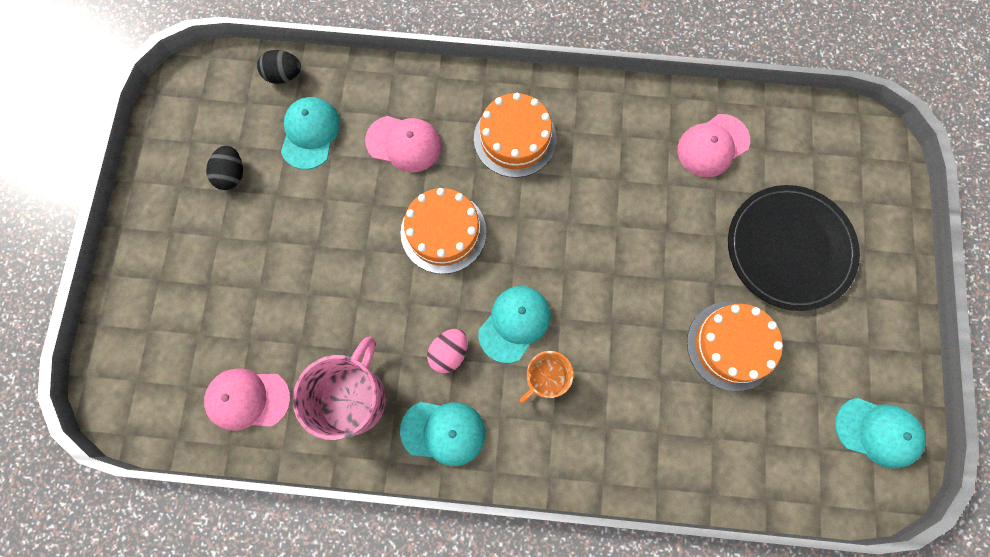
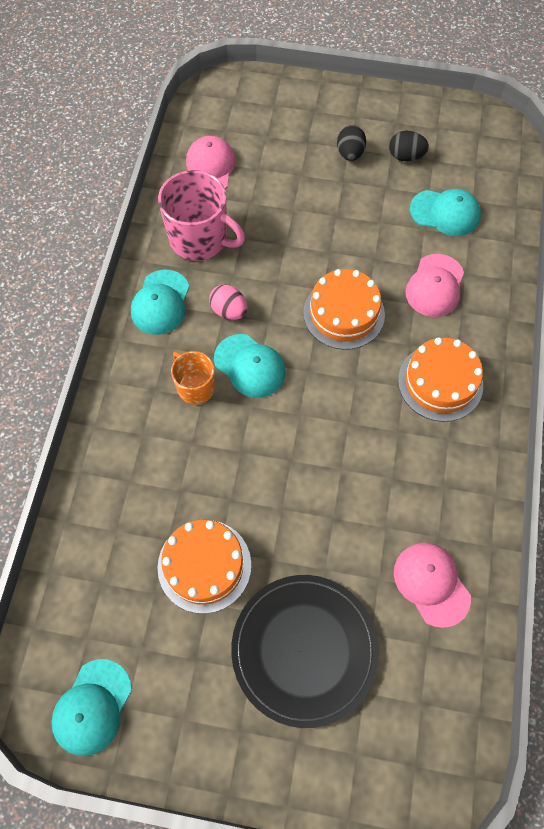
camera: 95 degrees right, 10 degrees down
(284, 75) = (505, 194): black egg -> black egg (350, 153)

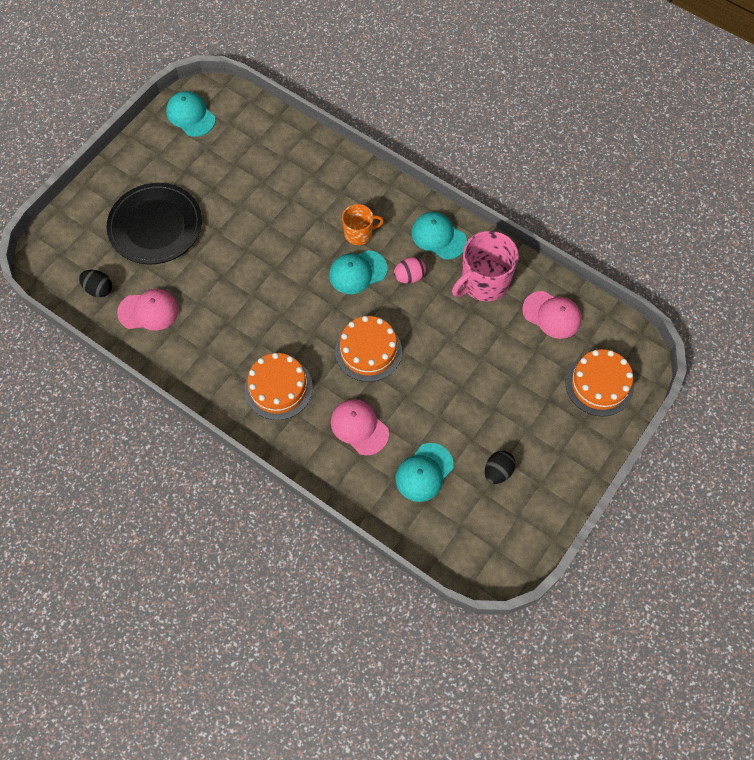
camera: 115 degrees right, 0 degrees up
(204, 565) = (235, 194): orange cake -> orange cake (599, 384)
(350, 153) = (520, 428): black egg -> black egg (99, 289)

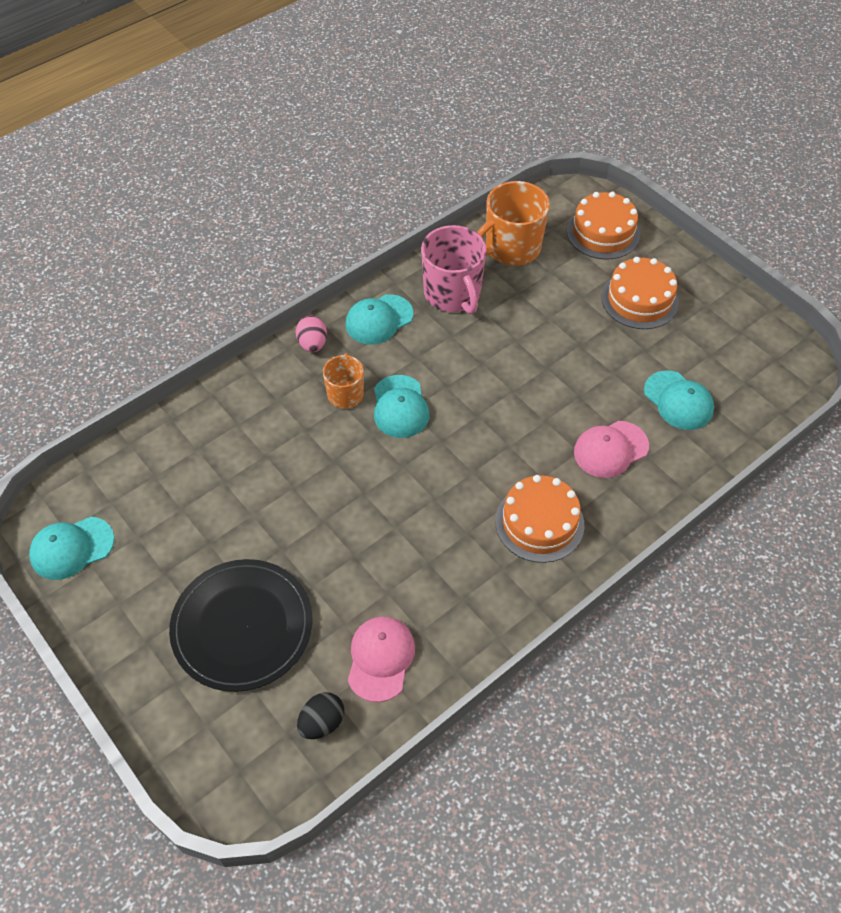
camera: 75 degrees left, 10 degrees down
(368, 351) = (512, 419): orange cake -> orange cake (639, 300)
(409, 277) = (423, 358): pink egg -> pink egg (312, 344)
(498, 471) = (687, 336): black egg -> none
(552, 315) = (511, 248): pink cap -> orange mug

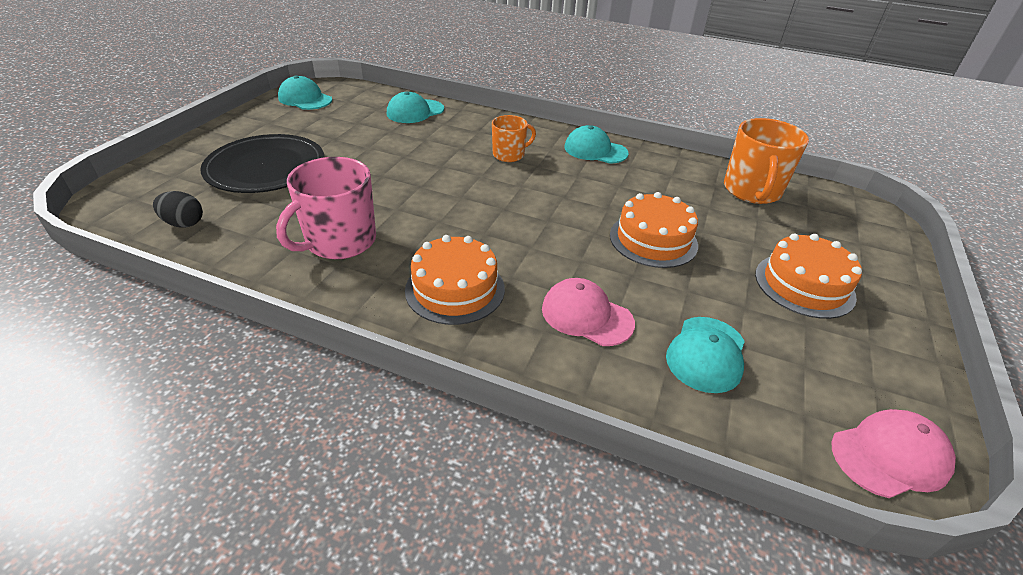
camera: 60 degrees right, 15 degrees down
(312, 344) = (541, 131): pink egg -> none
(380, 659) = (256, 236): pink cap -> pink cap (890, 456)
(400, 407) = (520, 180): turquoise cap -> turquoise cap (415, 111)
(453, 294) = (663, 175): pink mug -> pink mug (340, 241)
(511, 248) = (752, 191): orange mug -> orange mug turned 105 degrees counterclockwise
(603, 232) = (850, 237): orange cake -> orange cake (653, 240)

